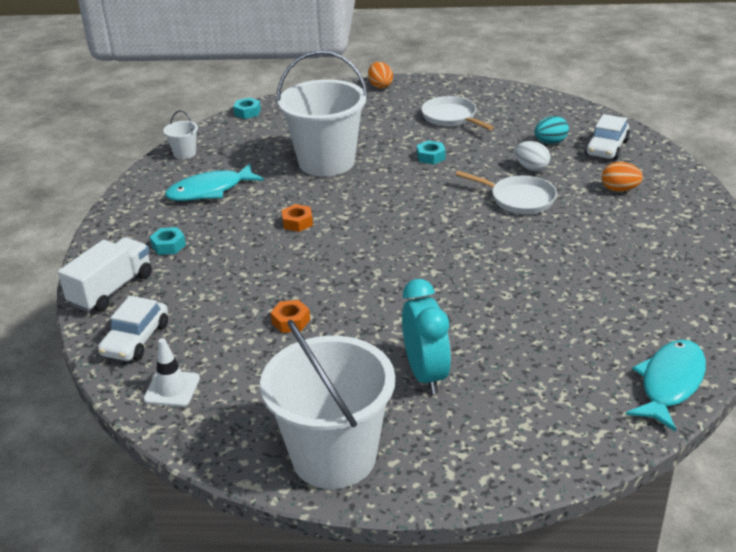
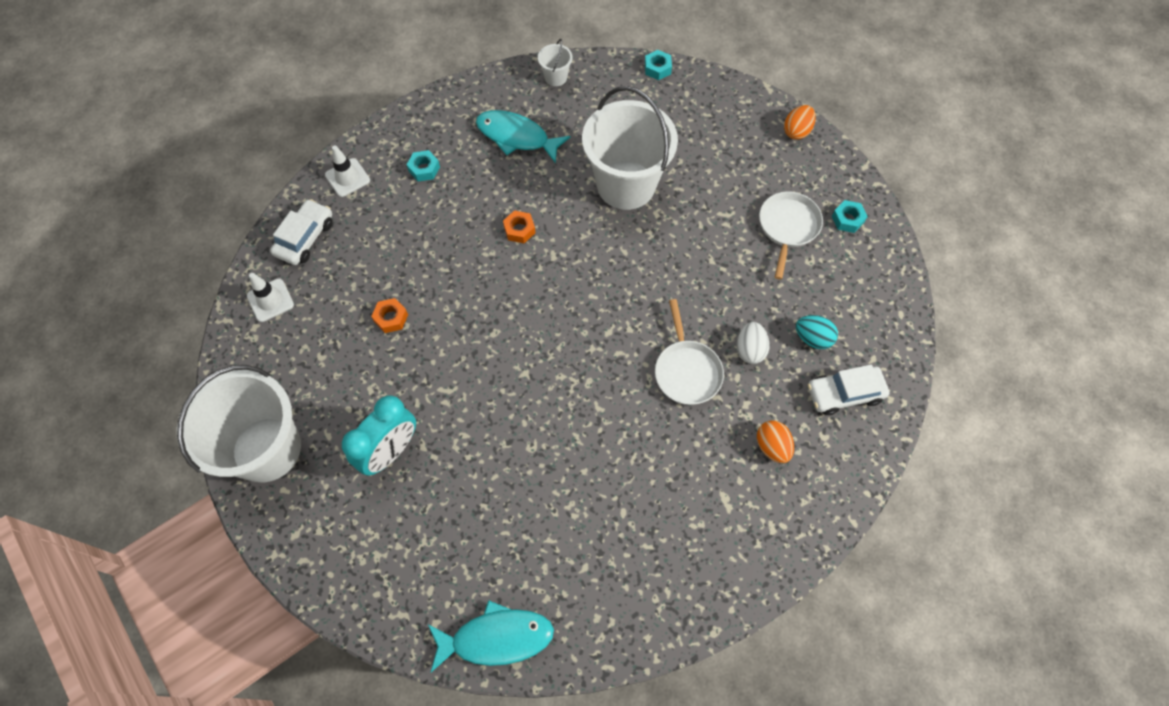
camera: 50 degrees right, 30 degrees up
(111, 290) = (347, 178): white truck -> white traffic cone
(136, 339) = (305, 238): white car -> white car turned 135 degrees clockwise
(430, 157) = (701, 257): turquoise nut -> turquoise nut (847, 219)

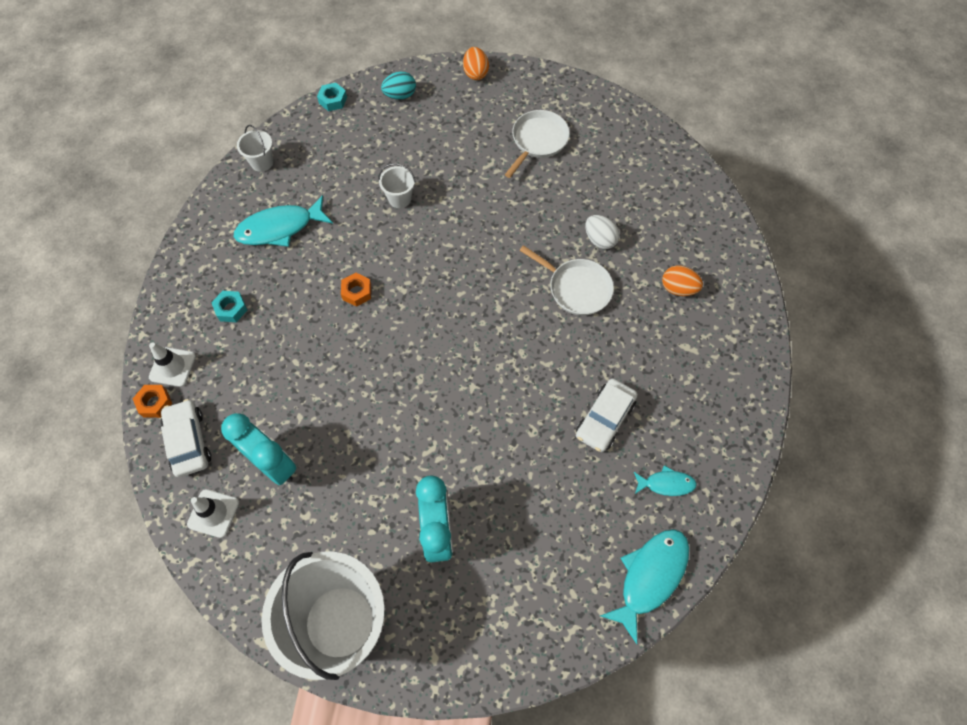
camera: 45 degrees left, 0 degrees up
(338, 301) = (272, 463): none -> turquoise clock
(391, 318) = (329, 438): orange nut -> orange nut (155, 403)
(586, 584) = (666, 484): none -> turquoise fish
(626, 185) = (399, 198): white bucket -> white bucket, size x0.41
(788, 227) = (538, 141): white pan -> white pan turned 60 degrees clockwise
(812, 338) = (628, 199): turquoise egg -> turquoise egg (400, 95)
(844, 393) = (683, 218): white car -> white car (605, 419)
(847, 219) = (568, 106): turquoise nut -> none

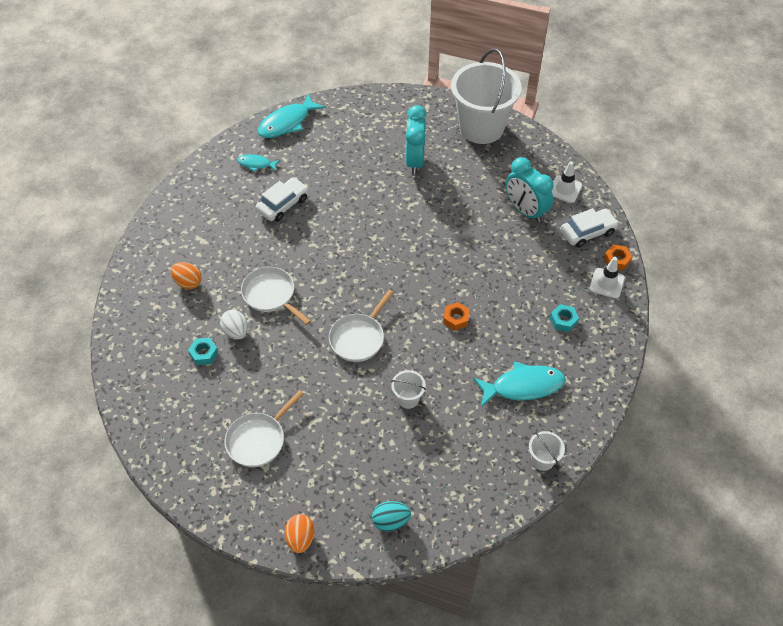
camera: 170 degrees left, 10 degrees down
(188, 441) = (587, 232): white car -> white car turned 105 degrees counterclockwise
(333, 100) = (466, 527): turquoise nut -> turquoise nut (204, 354)
(463, 253) = (359, 338): none -> white pan

